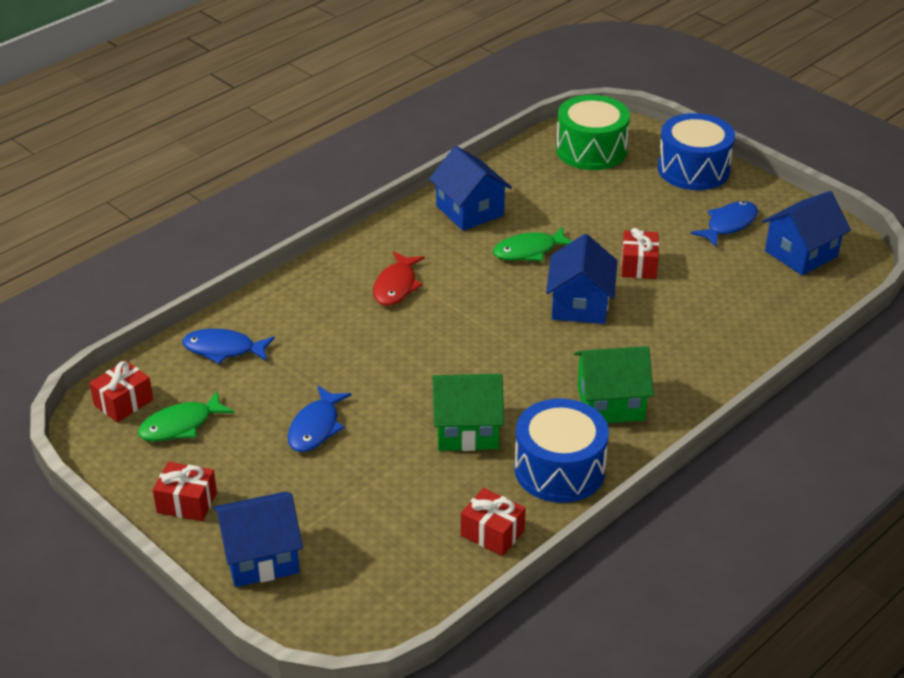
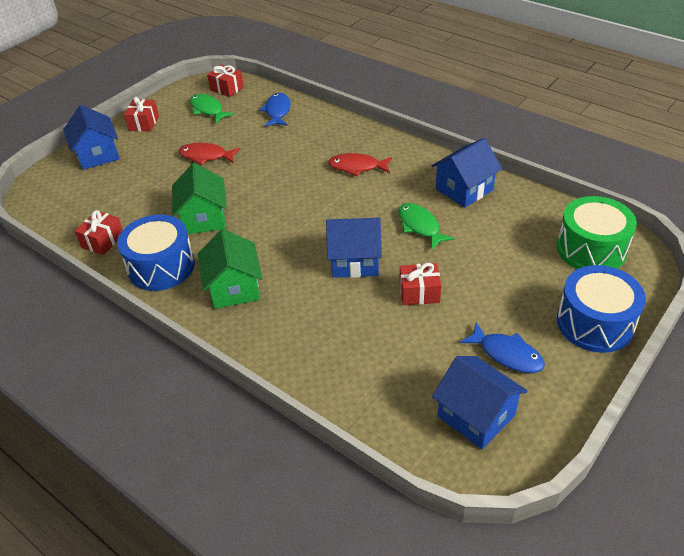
camera: 85 degrees right, 5 degrees up
(316, 427) = (206, 156): blue fish -> red fish

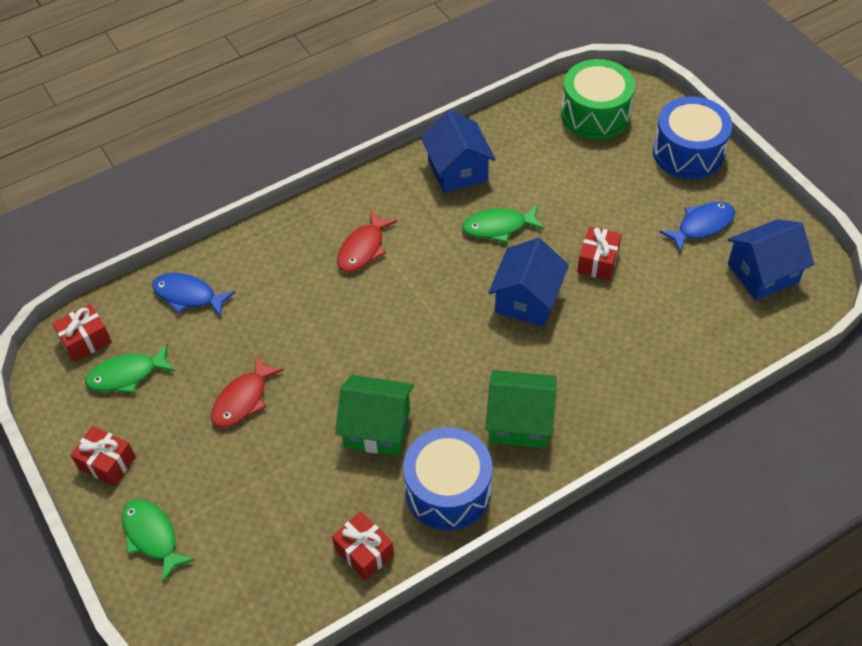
camera: 70 degrees left, 10 degrees up
(97, 154) = (152, 536): blue house -> green fish

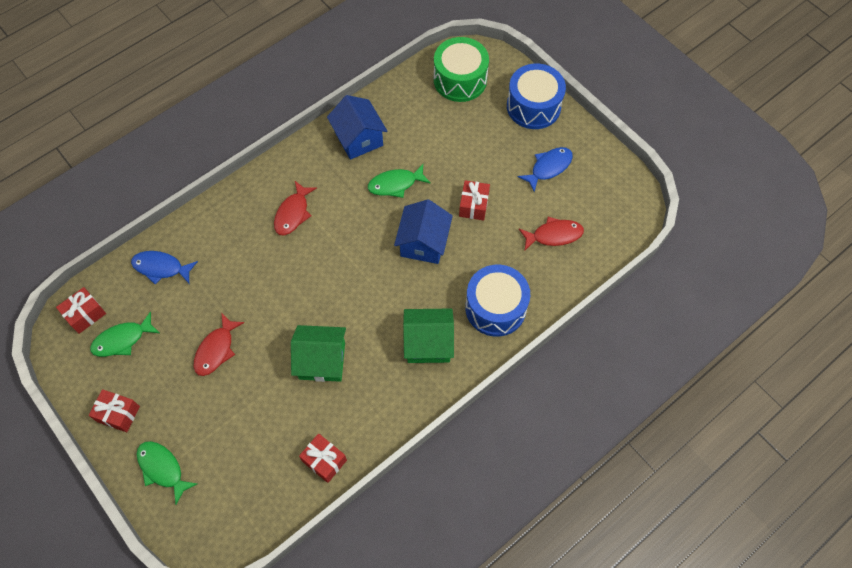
camera: 10 degrees left, 10 degrees up
(448, 490) = (381, 404): blue drum -> blue drum (495, 308)
(701, 307) = (554, 235): none -> red fish
(763, 273) = (596, 202): blue house -> none

